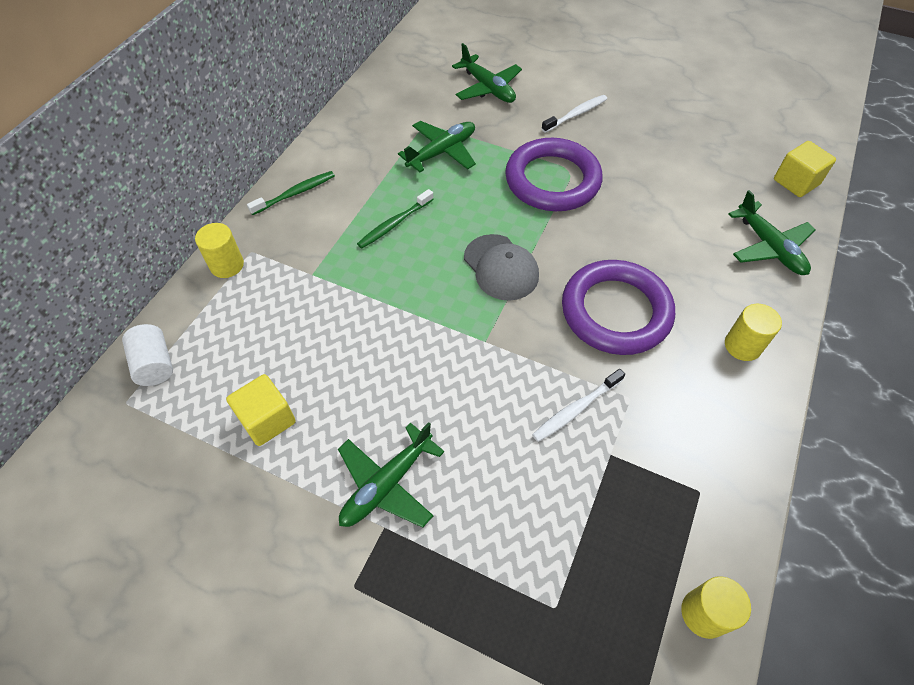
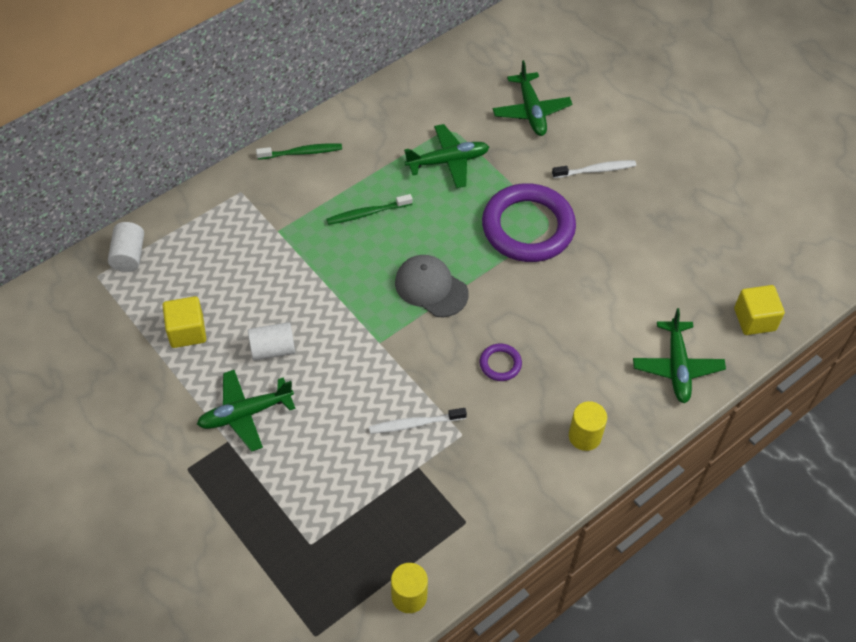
camera: 25 degrees right, 0 degrees up
(227, 265) = (217, 196): yellow cylinder -> none
(376, 397) = (273, 349): none -> white cylinder
(501, 267) = (431, 288): grey cap -> grey cap turned 135 degrees clockwise
(615, 311) = (500, 364): purple ring -> purple ring, size x0.42

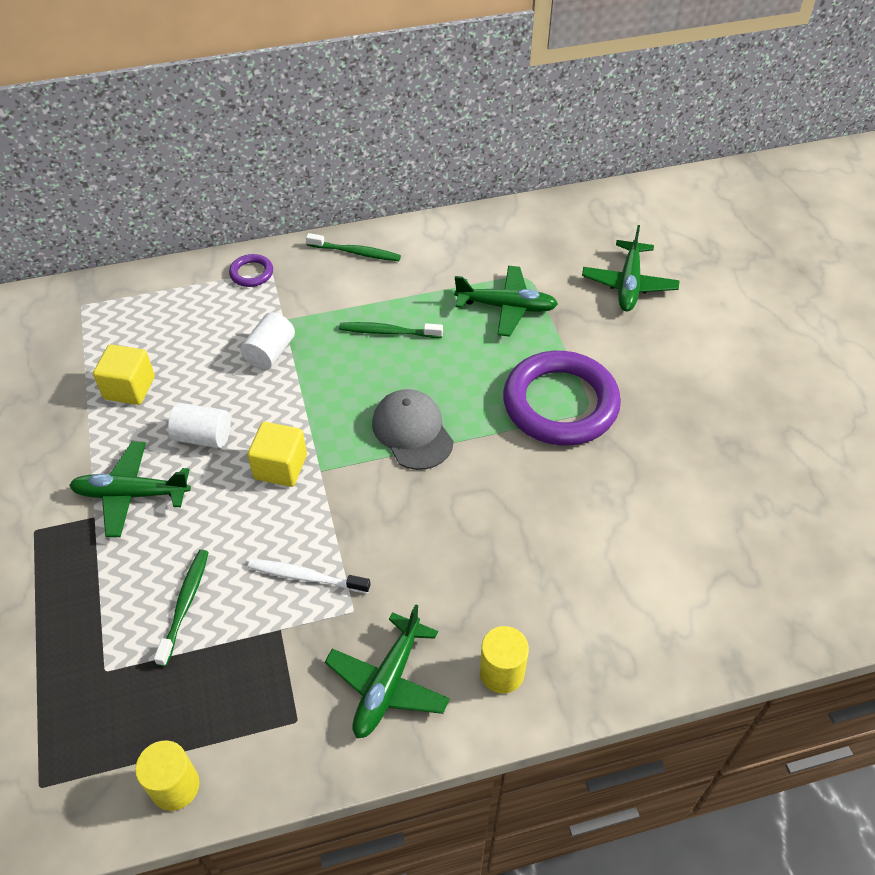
camera: 25 degrees right, 5 degrees down
(129, 255) = (124, 296): white cylinder -> white cylinder (270, 353)
(339, 477) = (185, 605): none -> green toothbrush
(500, 364) = (444, 545): purple ring -> purple ring (251, 273)
(595, 170) = (673, 368): white toothbrush -> none
(677, 367) = (665, 631): green plane -> green plane (387, 684)
(754, 319) = (799, 609): yellow cube -> yellow cube (280, 467)

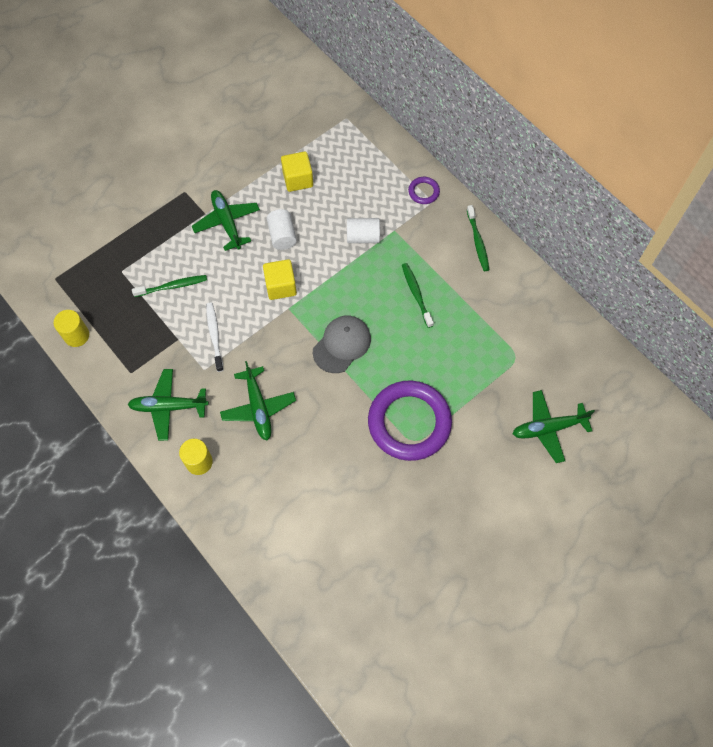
camera: 65 degrees right, 15 degrees up
(506, 307) = (479, 356): green plane -> green plane (258, 407)

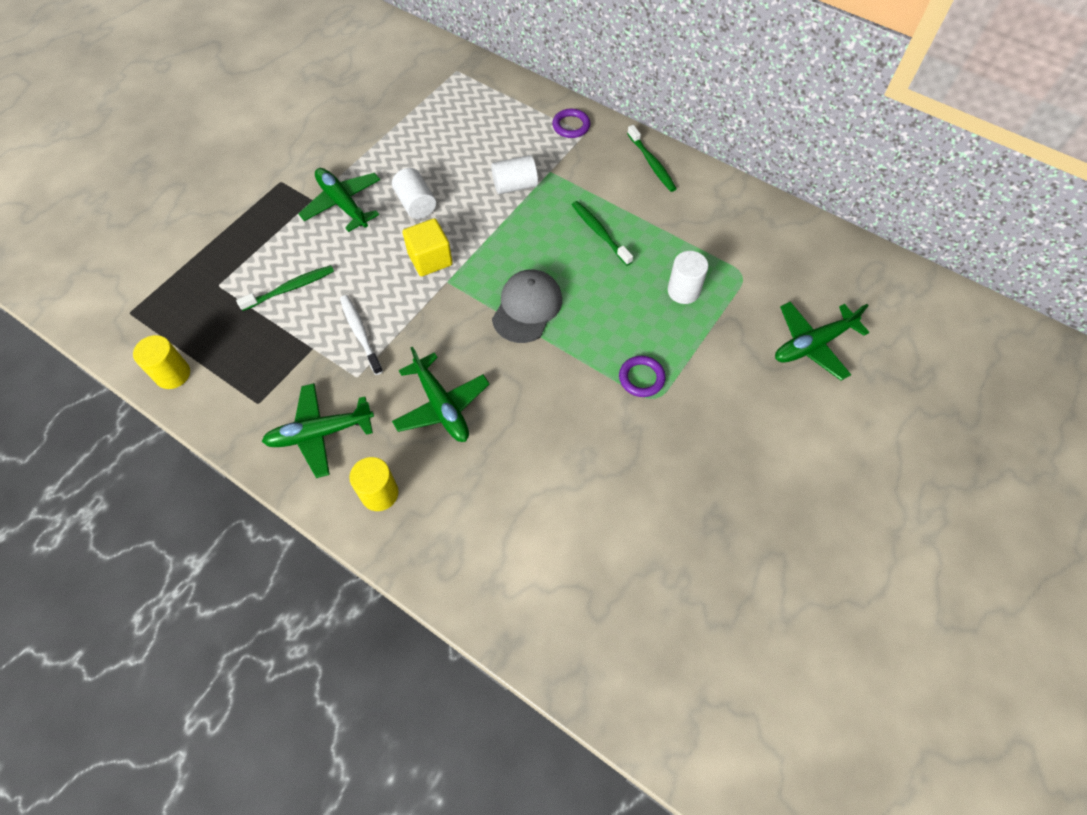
camera: 15 degrees left, 5 degrees down
(298, 179) = (418, 142): yellow cube -> none
(409, 422) = (641, 378): purple ring -> purple ring, size x0.42
(465, 359) = (683, 291): none -> white cylinder

